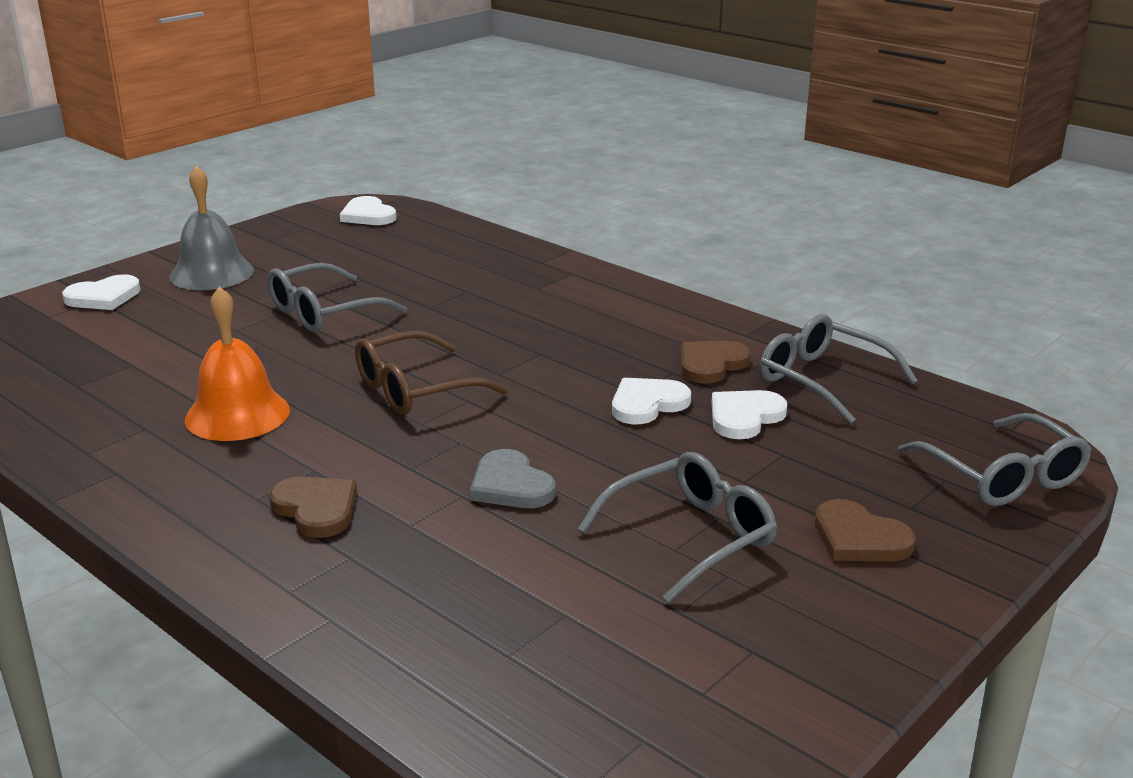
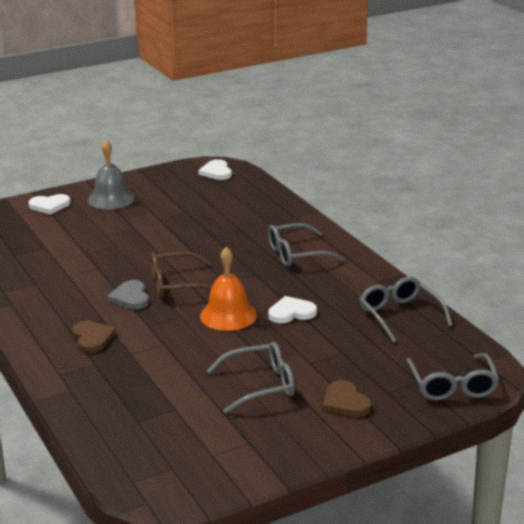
camera: 20 degrees right, 0 degrees up
(237, 414) = (81, 283): orange bell -> orange bell (228, 315)
(324, 312) = (156, 232): grey glasses -> grey glasses (296, 254)
(510, 485) = (190, 343): grey heart -> grey heart (130, 297)
(711, 364) = (344, 296): brown heart -> none
(744, 417) = (338, 329): white heart -> none

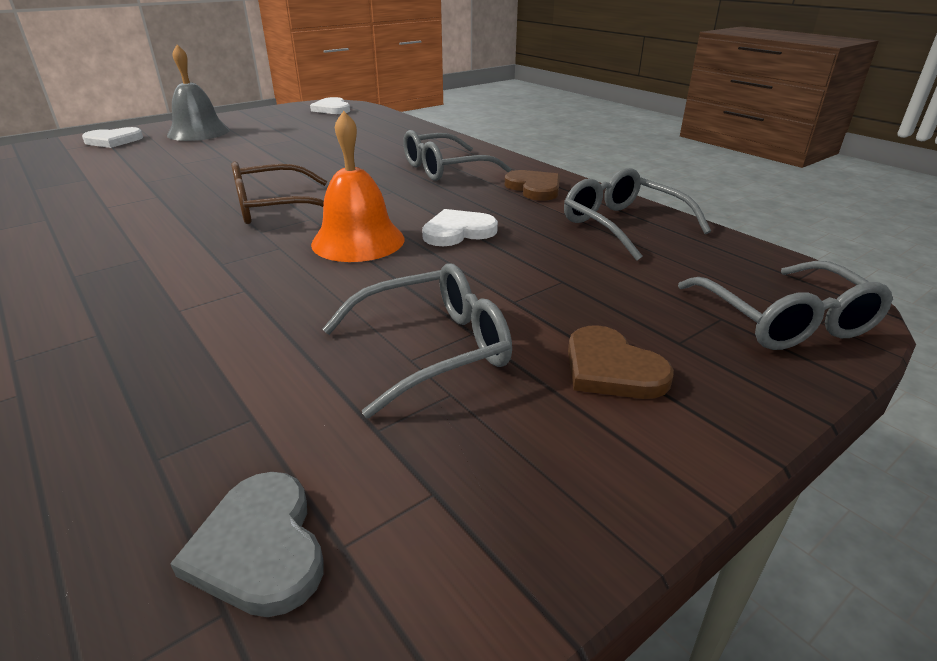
camera: 10 degrees left, 5 degrees up
(92, 338) = (110, 289): brown heart -> brown heart (534, 188)
(130, 297) = (198, 227): grey heart -> grey heart (259, 547)

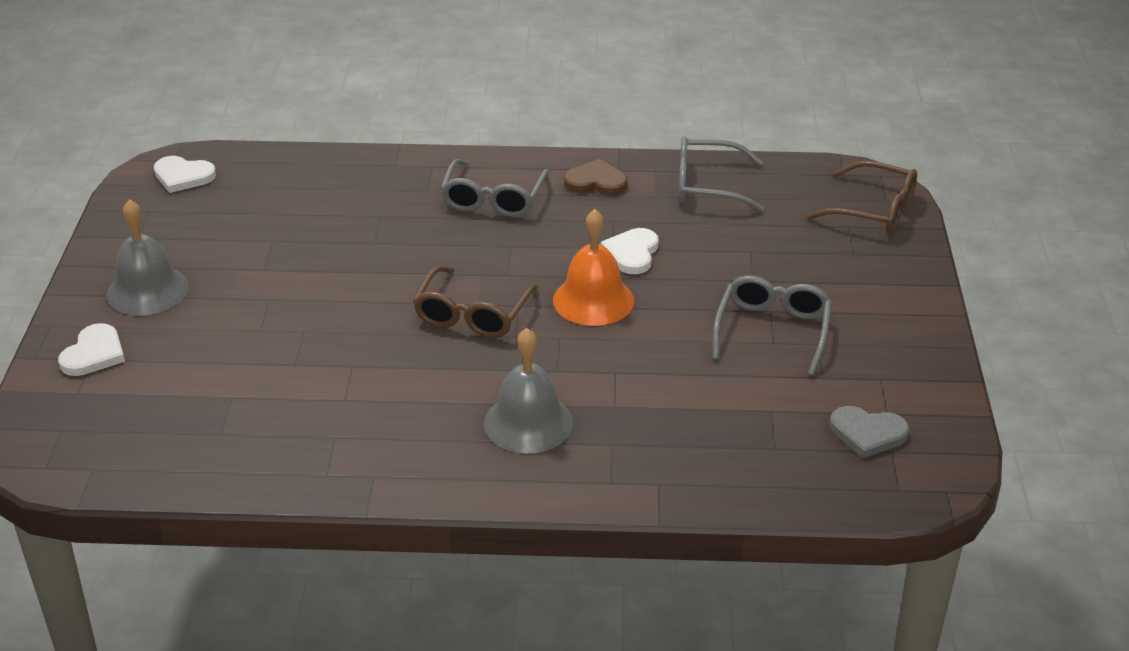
camera: 50 degrees left, 5 degrees up
(114, 279) = (528, 423): none -> grey bell
(611, 369) = (852, 287): brown heart -> none
(785, 320) = (874, 210): grey glasses -> brown glasses

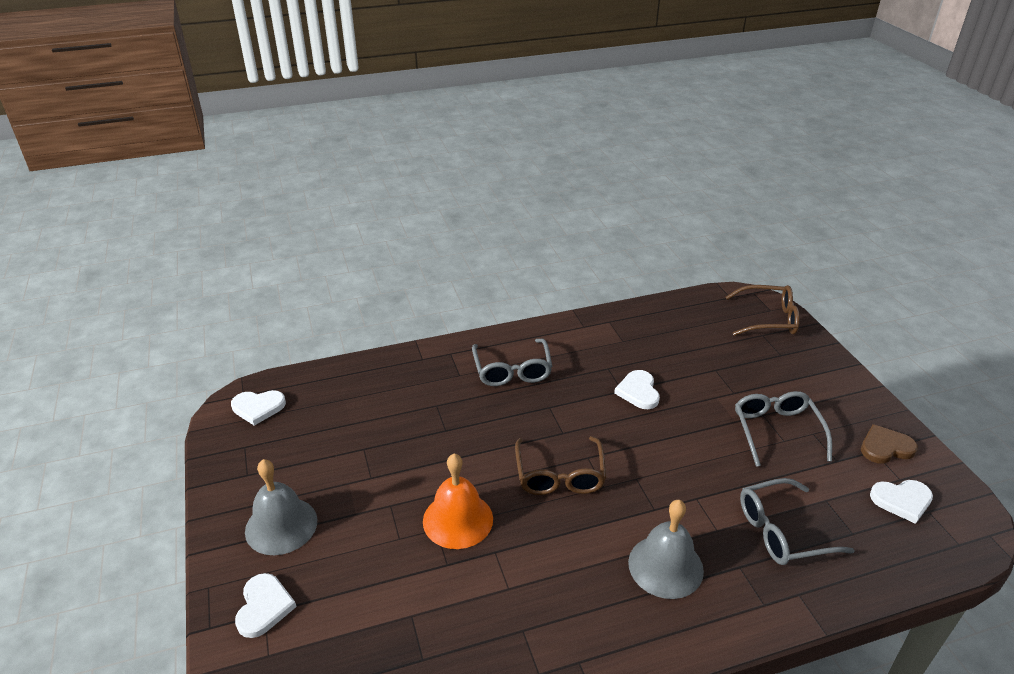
camera: 20 degrees left, 0 degrees up
(593, 300) = (638, 438): orange bell -> orange bell (458, 520)
(596, 182) = (575, 339): brown heart -> brown heart (885, 447)
(707, 186) = (651, 325): grey glasses -> grey glasses (782, 531)
(867, 433) = (902, 500): grey heart -> white heart

